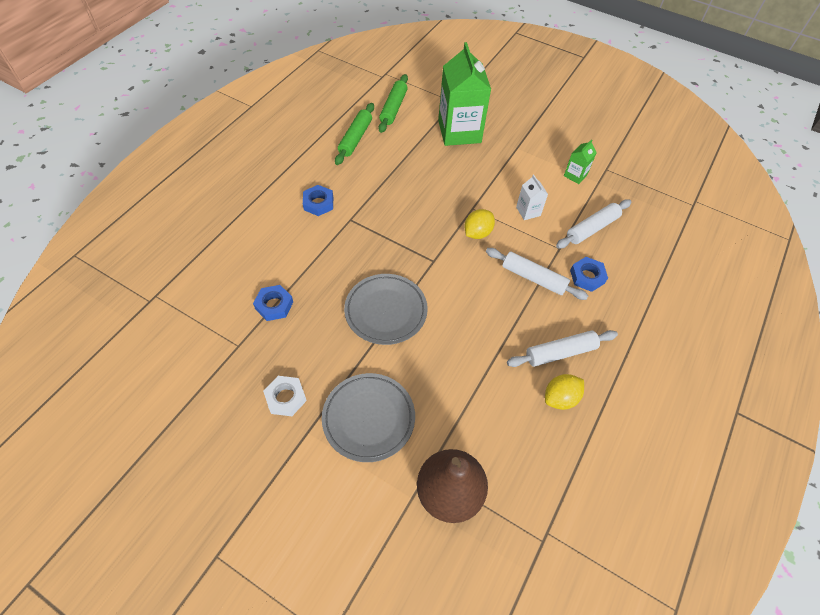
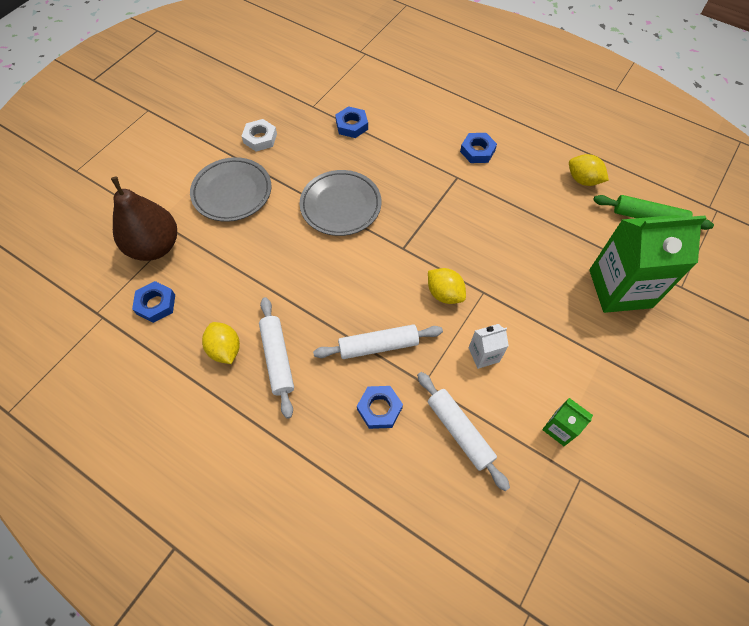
camera: 95 degrees right, 5 degrees up
(355, 138) = (583, 180): green rolling pin -> yellow lemon
(522, 475) = (156, 304): none -> blue nut
(533, 278) = (378, 346): white rolling pin -> white rolling pin turned 45 degrees clockwise

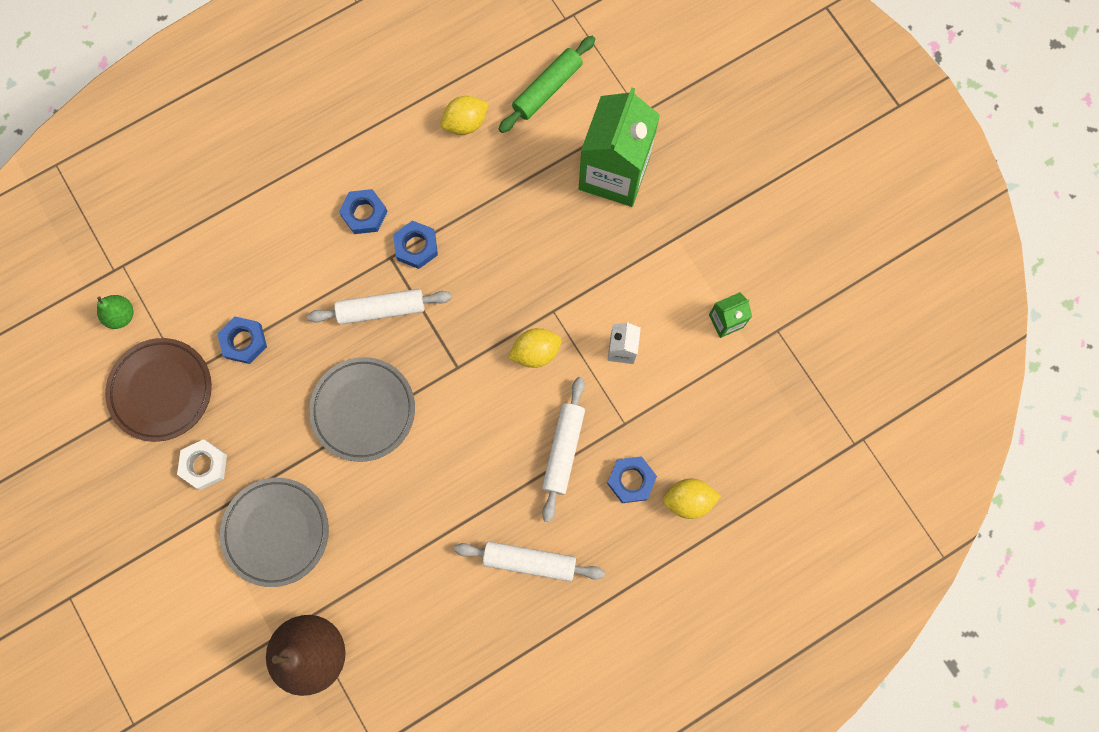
camera: 65 degrees left, 15 degrees up
(156, 304) = (397, 674): blue nut -> blue nut (416, 246)
(225, 349) = (492, 614): yellow lemon -> yellow lemon (688, 500)
(297, 100) = (161, 391): none -> brown plate
(334, 65) = (121, 315): none -> green pear
(459, 432) = (688, 415): white rolling pin -> white rolling pin (381, 310)

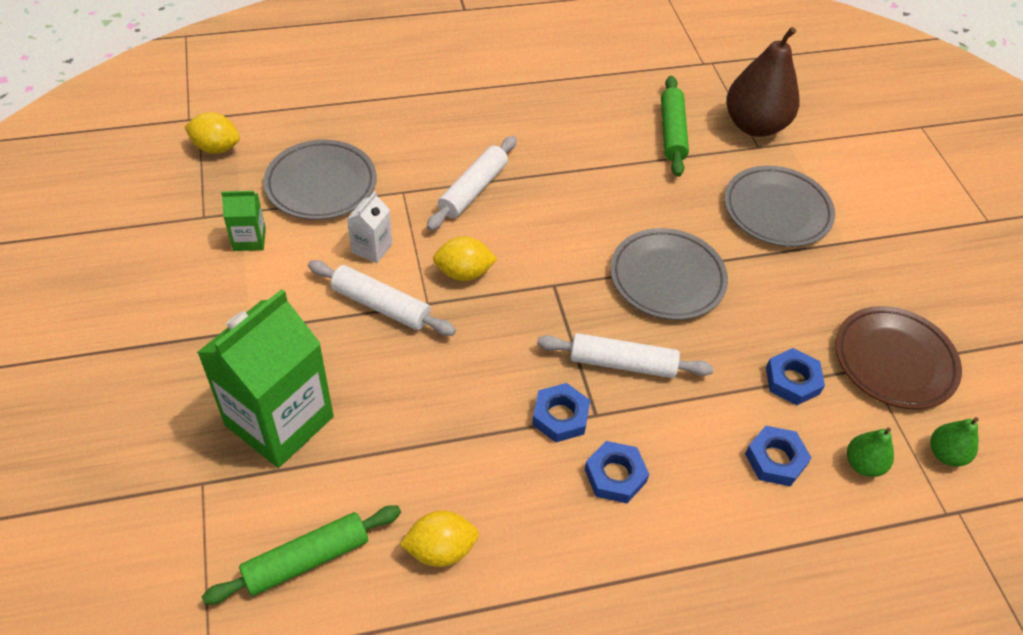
camera: 165 degrees left, 25 degrees down
(184, 285) = (863, 464): none -> green pear
(204, 465) = (847, 282): white nut -> none
(396, 606) = (672, 132): none -> green rolling pin
(529, 561) = (540, 127): white rolling pin -> white rolling pin (381, 306)
(631, 480) = (420, 152): blue nut -> blue nut (775, 459)
(688, 500) = (375, 125): yellow lemon -> yellow lemon (216, 148)
(699, 404) = (321, 184): none -> grey plate

